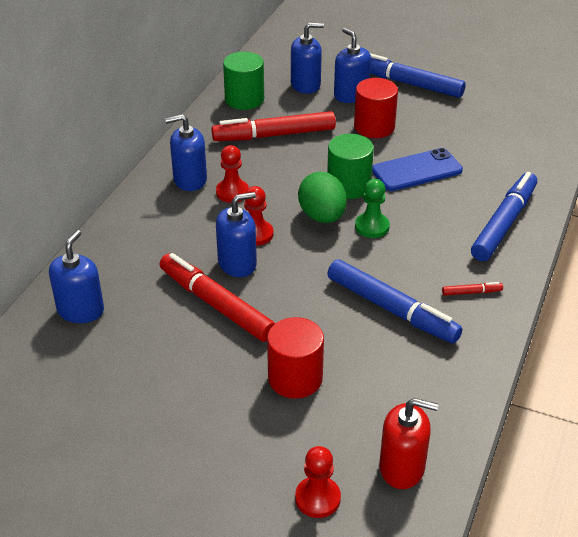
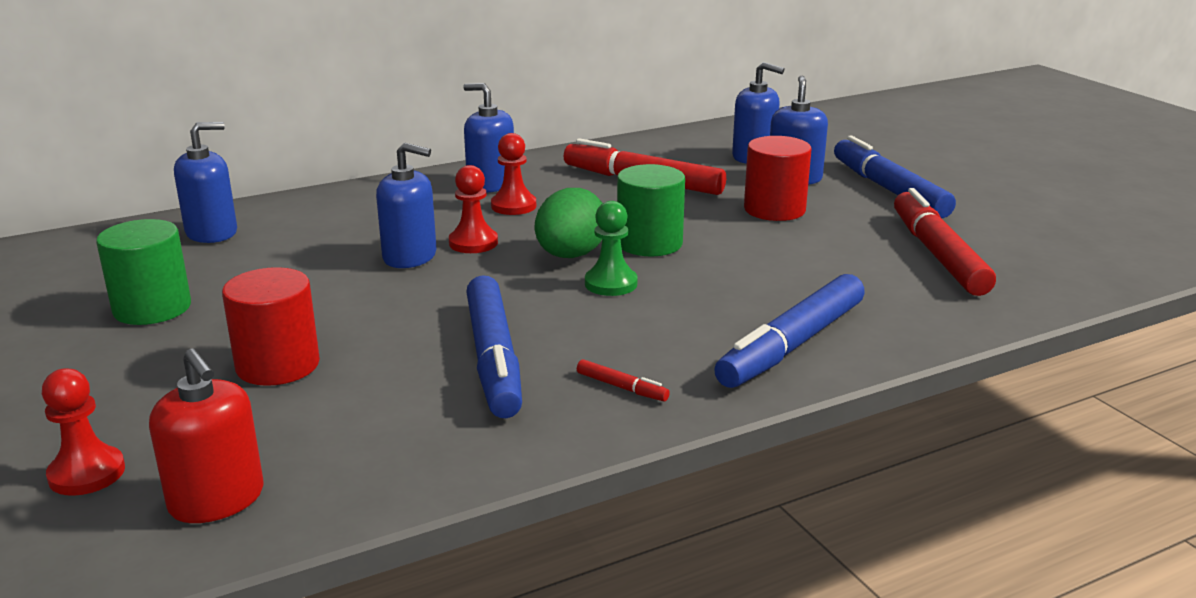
camera: 40 degrees right, 15 degrees down
(216, 304) = (327, 277): red marker -> red marker (938, 254)
(244, 99) = (663, 148): green cylinder -> green cylinder (152, 308)
(416, 170) = (760, 259): blue phone -> none
(504, 223) = (792, 345): blue marker -> blue marker turned 150 degrees clockwise

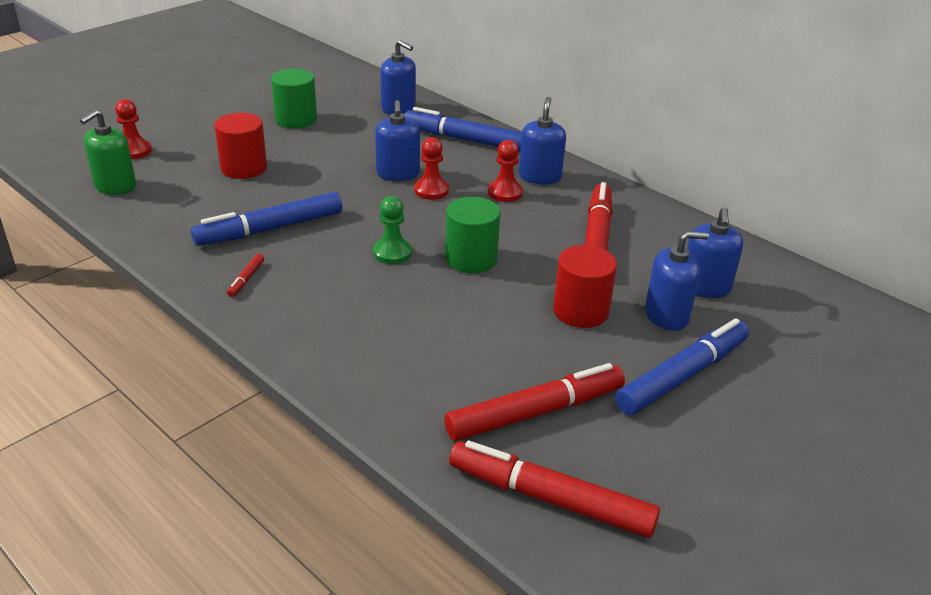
camera: 70 degrees right, 10 degrees up
(217, 500) = (115, 186): red soap dispenser -> green soap dispenser
(570, 255) = (431, 230): green egg -> none
(792, 345) = (326, 342): blue marker -> blue marker (464, 139)
(1061, 267) = (550, 499): none -> red marker

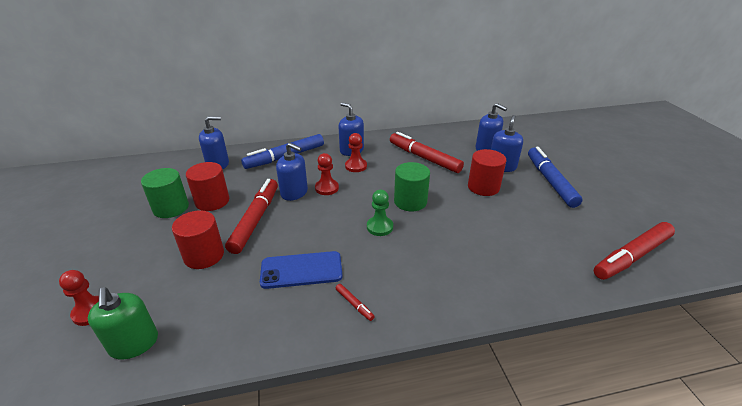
camera: 55 degrees left, 0 degrees up
(270, 229) = (301, 270): blue marker -> blue phone
(329, 135) = (212, 201): none -> red cylinder
(535, 412) = (561, 234): red marker -> red marker (255, 220)

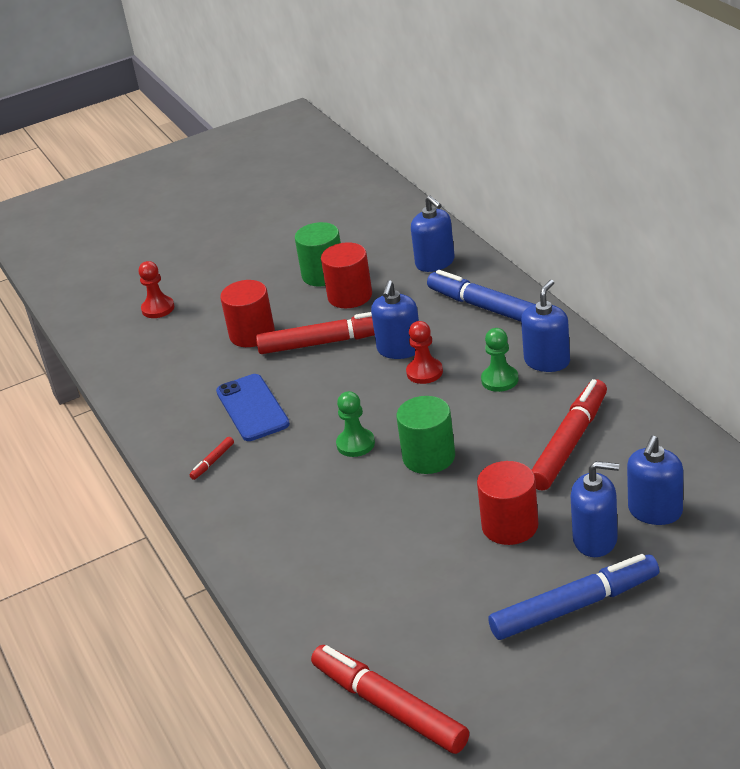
camera: 80 degrees right, 0 degrees up
(134, 343) = (130, 349): green soap dispenser -> none
(356, 166) = (499, 380): red pawn -> green pawn

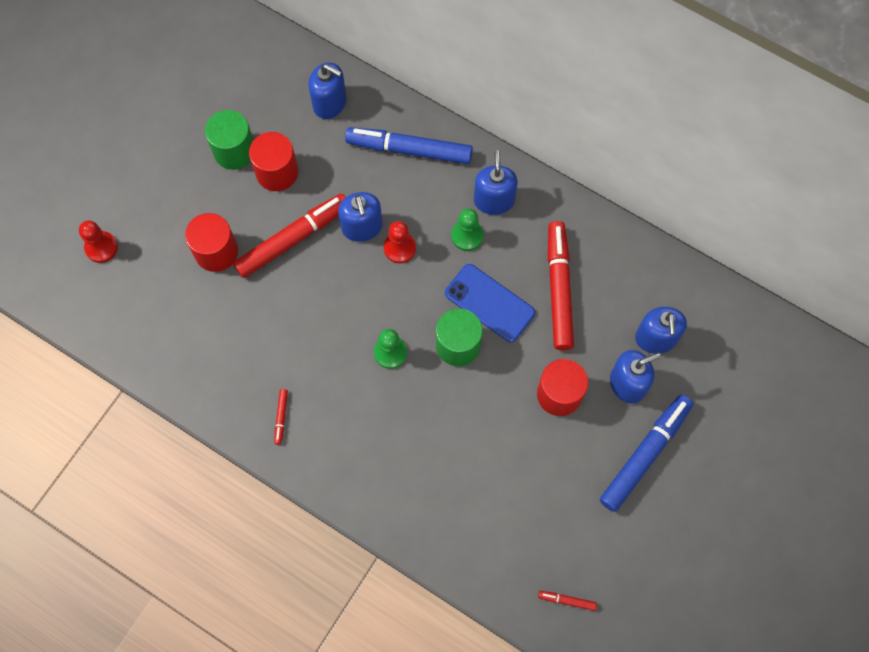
camera: 35 degrees left, 35 degrees up
(252, 408) = (275, 343): blue phone -> blue phone (489, 303)
(389, 707) = (567, 600): red marker -> red marker, size x0.41

